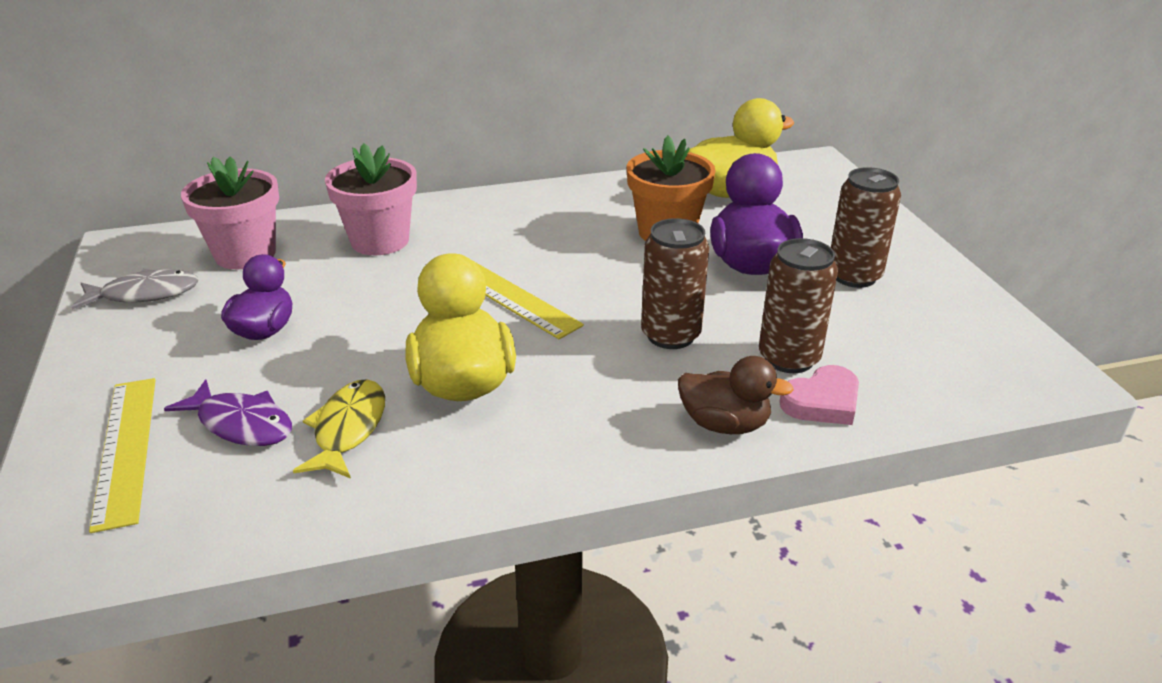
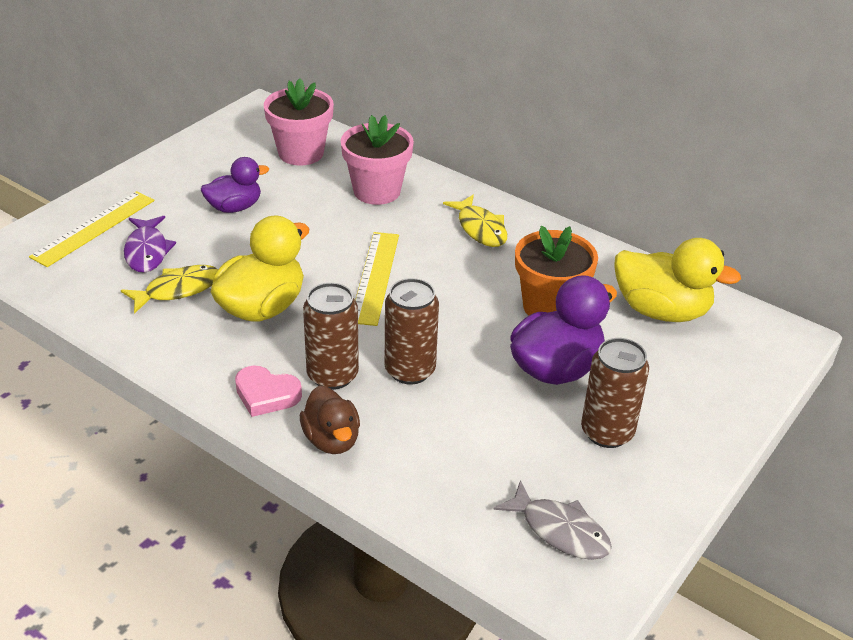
camera: 50 degrees right, 5 degrees up
(144, 294) = (223, 147): grey fish -> grey fish (560, 530)
(517, 217) = (480, 228): none -> yellow fish
(789, 358) = (444, 440): brown can -> brown can (332, 375)
(822, 402) = (406, 478): pink heart -> pink heart (266, 395)

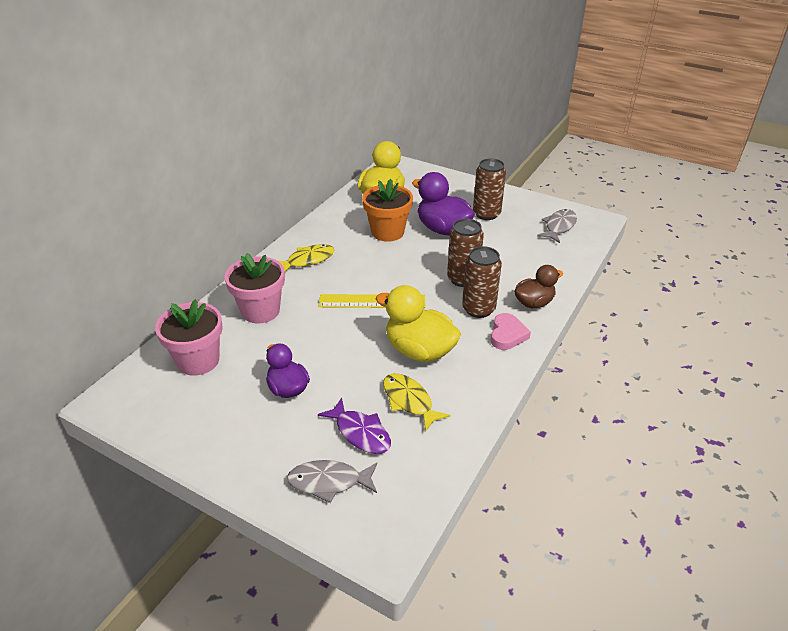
camera: 95 degrees left, 0 degrees up
(93, 228) = (329, 482): yellow ruler -> grey fish
(147, 251) = (360, 433): purple fish -> purple fish turned 60 degrees clockwise

